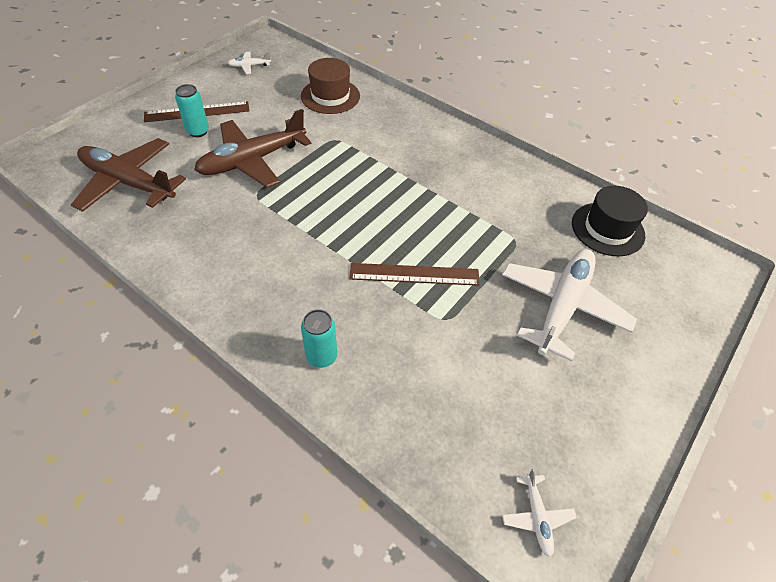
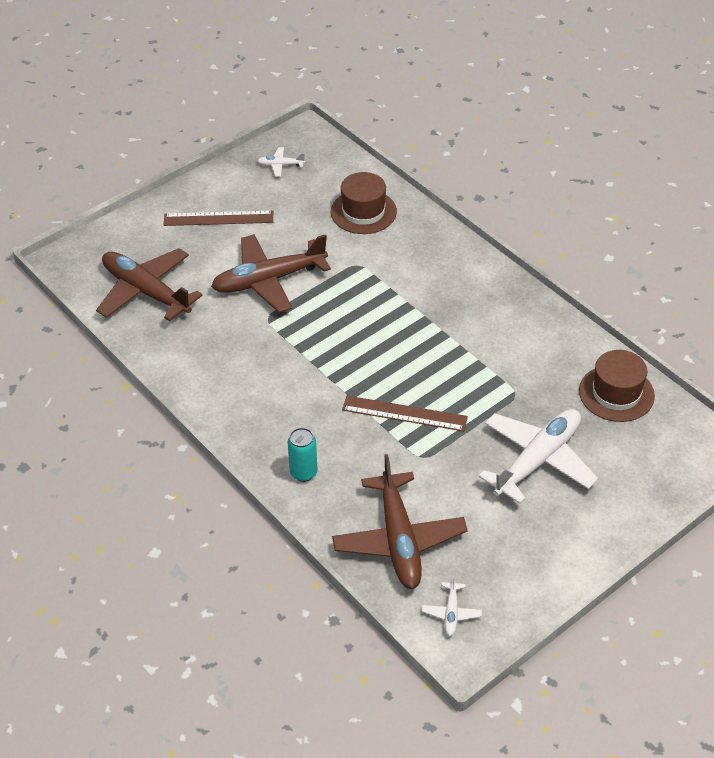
camera: 15 degrees right, 5 degrees down
(198, 131) = (217, 242): turquoise can -> none
(448, 425) = (399, 540): none -> brown plane
(607, 229) = (616, 393): black hat -> brown hat

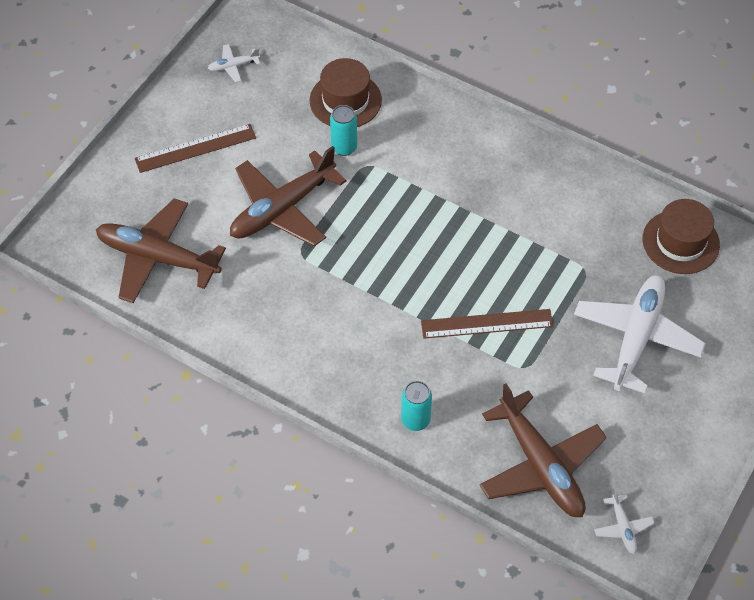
camera: 20 degrees left, 10 degrees up
(344, 247) = (344, 147): none -> turquoise can

